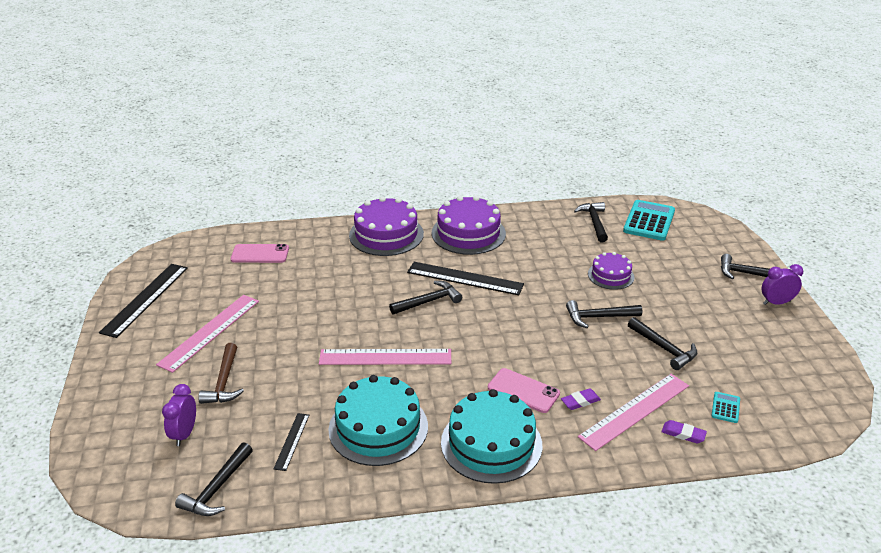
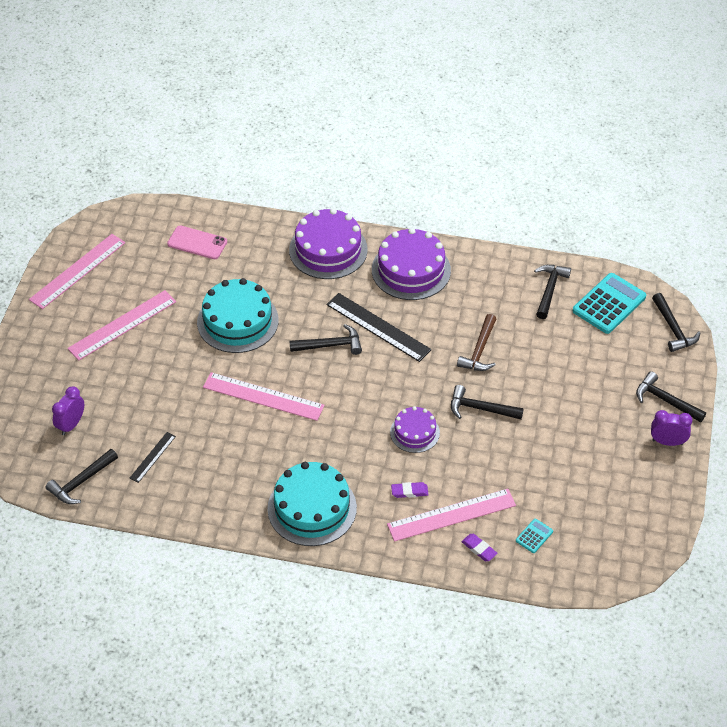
camera: 20 degrees right, 15 degrees up
(145, 299) = (77, 271): black ruler -> pink ruler
(224, 382) = (118, 383): brown hammer -> brown hammer (479, 350)
(378, 427) = (226, 465): turquoise cake -> turquoise cake (237, 321)
(523, 391) = (366, 466): pink phone -> none
(610, 275) = (523, 363): purple cake -> purple cake (414, 432)
(664, 348) = (520, 460): black hammer -> black hammer (673, 329)

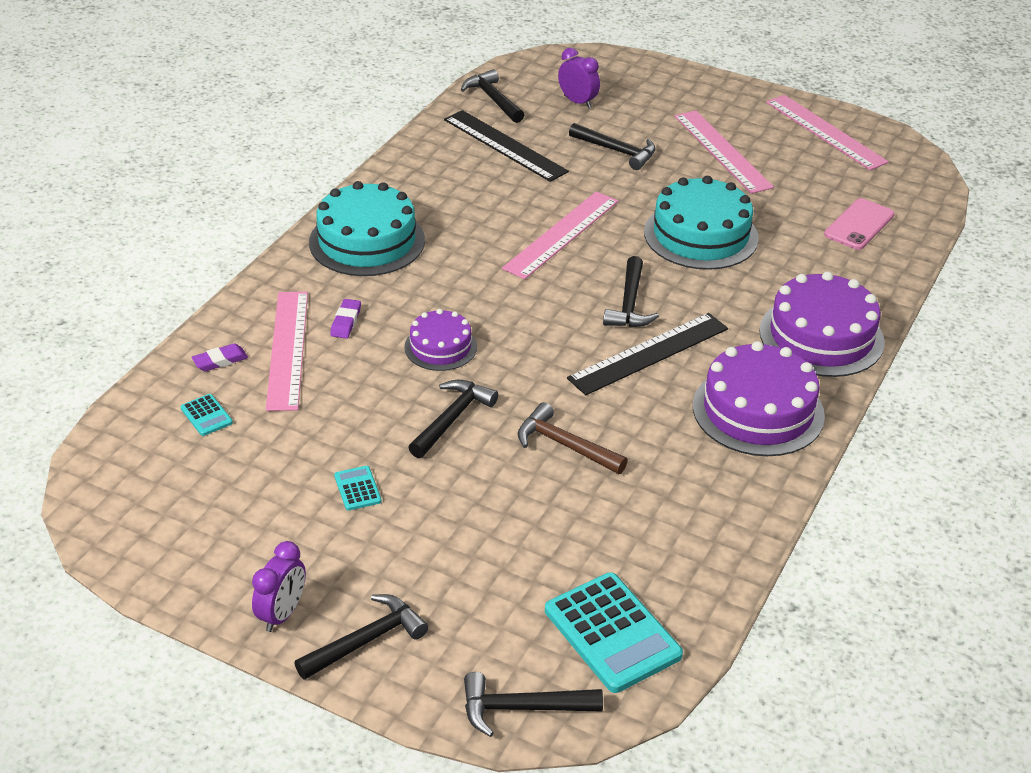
camera: 105 degrees right, 10 degrees down
(152, 457) = (504, 145): black ruler -> black ruler, size x1.93
(549, 290) = (669, 562): black hammer -> black hammer (617, 151)
(560, 437) = (357, 489): none -> turquoise calculator

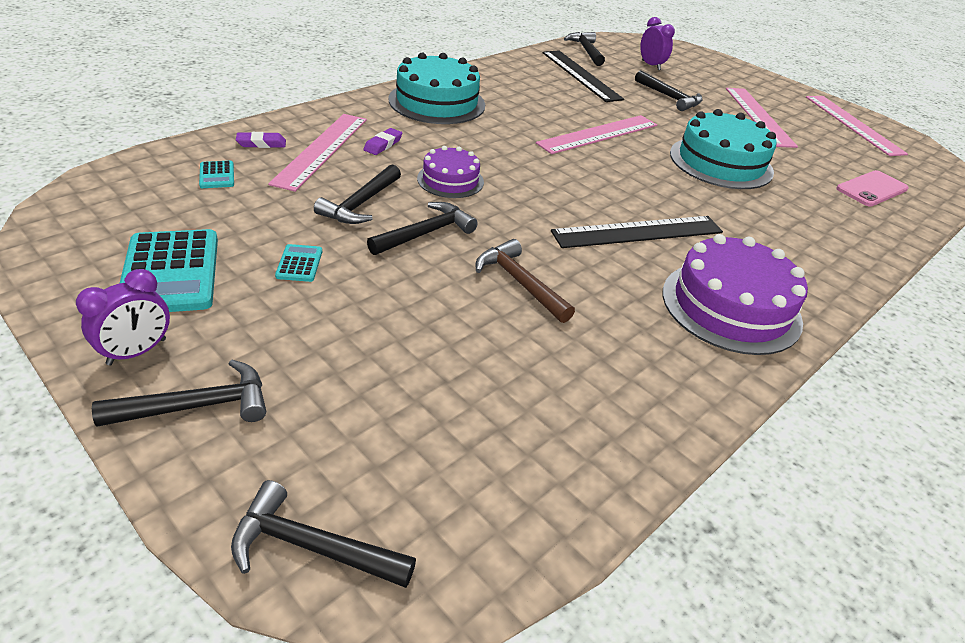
camera: 15 degrees right, 0 degrees up
(612, 633) = (472, 487): turquoise calculator -> turquoise calculator (170, 272)
(629, 304) = (636, 192): black hammer -> black hammer (360, 204)
(821, 336) = (815, 261): purple cake -> none

